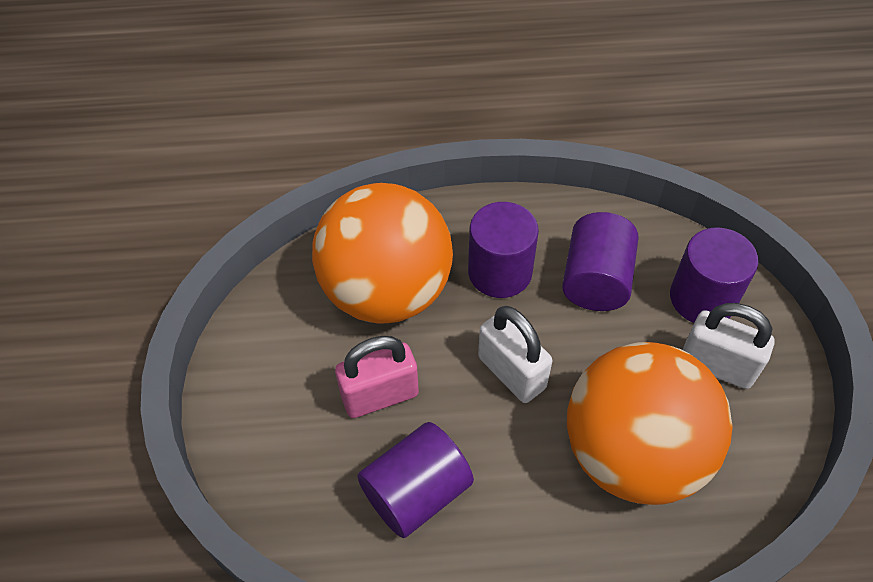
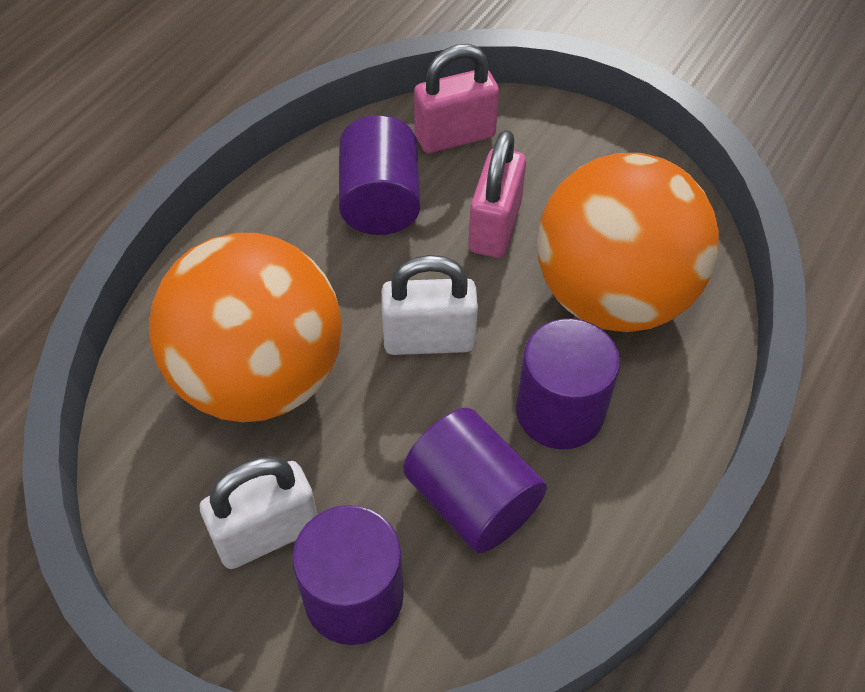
camera: 125 degrees right, 0 degrees up
(301, 487) = (455, 136): none -> pink padlock

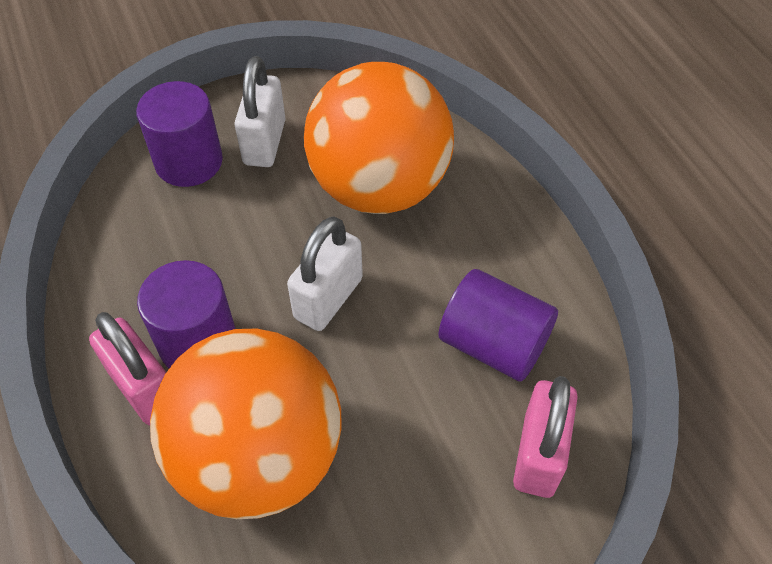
camera: 125 degrees right, 0 degrees up
(472, 500) = (187, 250): purple cylinder -> none
(494, 227) = (402, 414): pink padlock -> pink padlock (144, 388)

